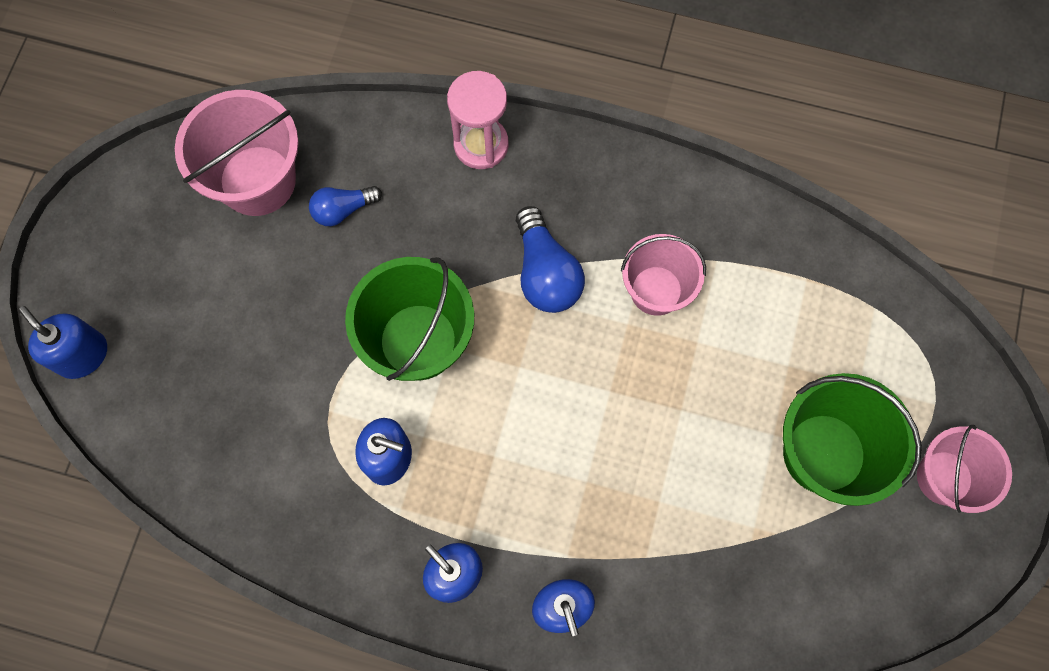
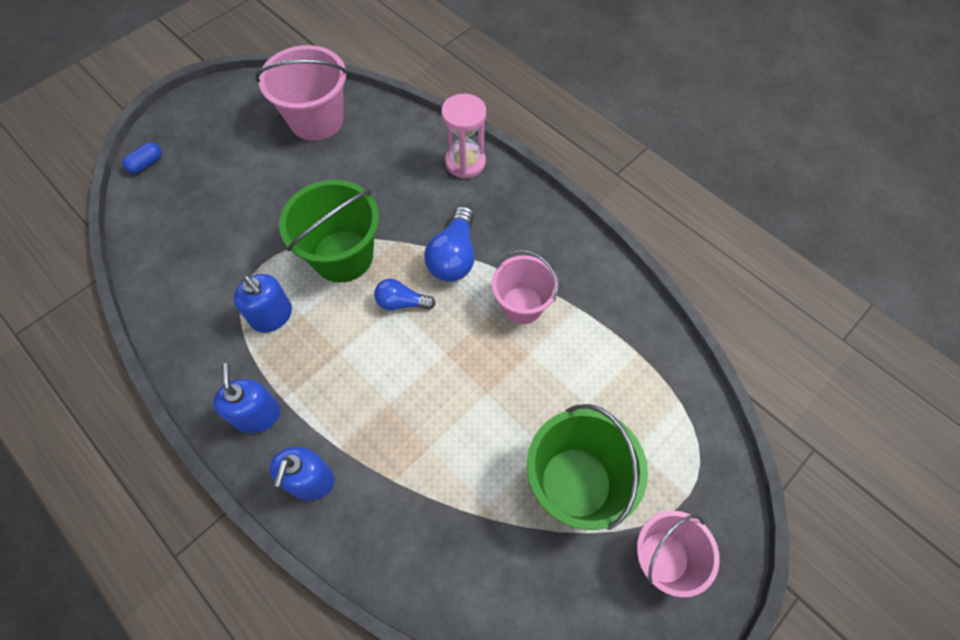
camera: 30 degrees right, 10 degrees down
(82, 355) = (146, 164): blue soap dispenser -> blue capsule
(343, 210) = (354, 159): blue light bulb -> blue light bulb (402, 303)

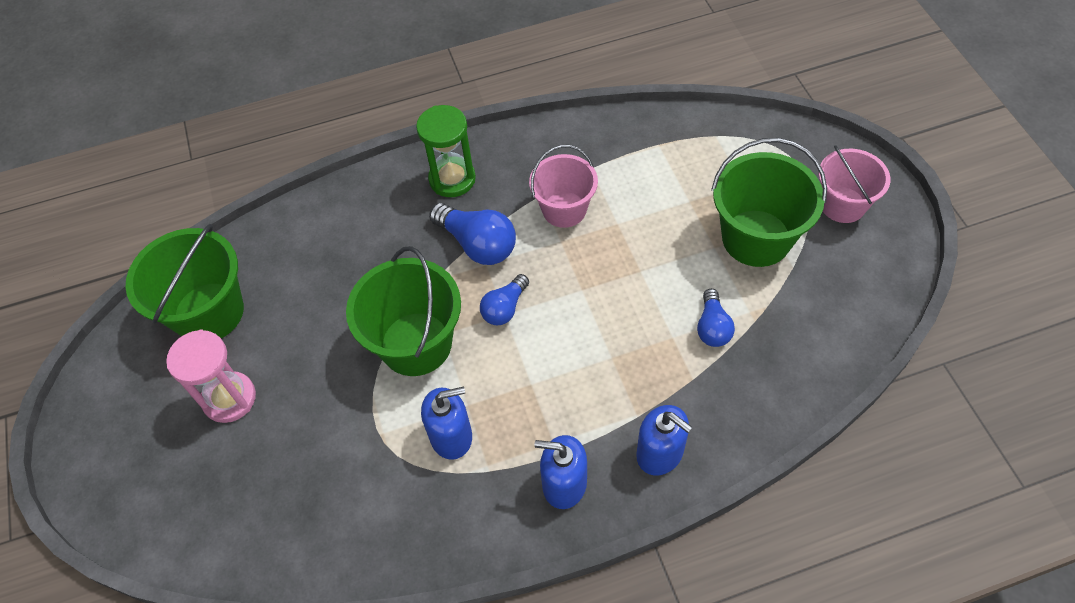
camera: 60 degrees left, 5 degrees down
(146, 164) = (138, 524): blue capsule -> none
(316, 120) = (209, 312): pink bucket -> green bucket
(455, 478) = (712, 327): none -> blue light bulb
(465, 162) = (369, 193): pink hourglass -> pink hourglass (229, 398)
(509, 210) = (452, 179): none -> green hourglass

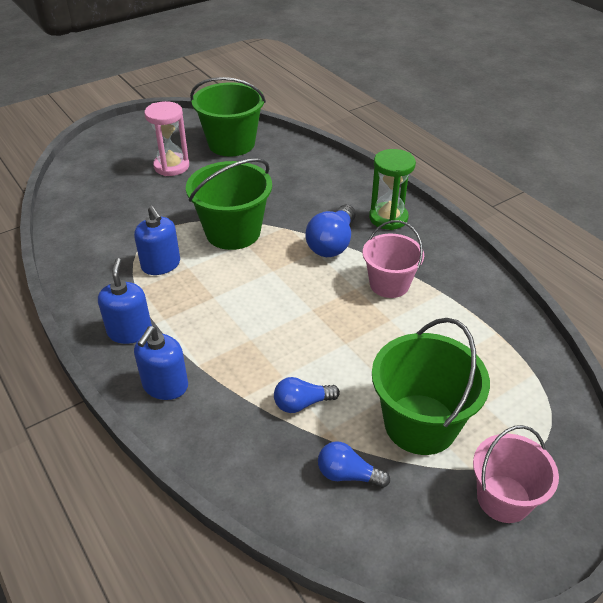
camera: 70 degrees right, 15 degrees down
(505, 308) = (278, 269): blue light bulb -> blue light bulb (348, 475)

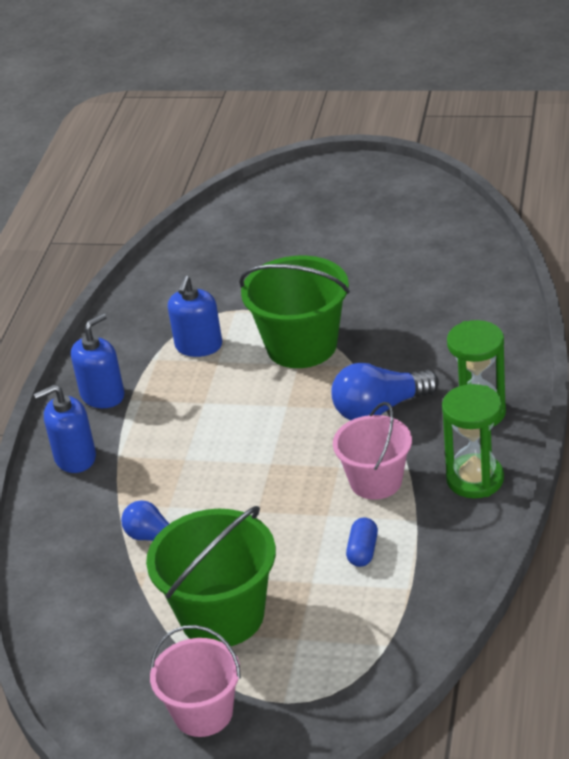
camera: 50 degrees right, 5 degrees down
(171, 166) = (336, 240): pink hourglass -> none
(231, 144) = (432, 240): green bucket -> none
(348, 475) = (115, 613): blue light bulb -> none
(439, 253) = (475, 479): none -> green hourglass
(441, 328) = (363, 551): none -> blue capsule

